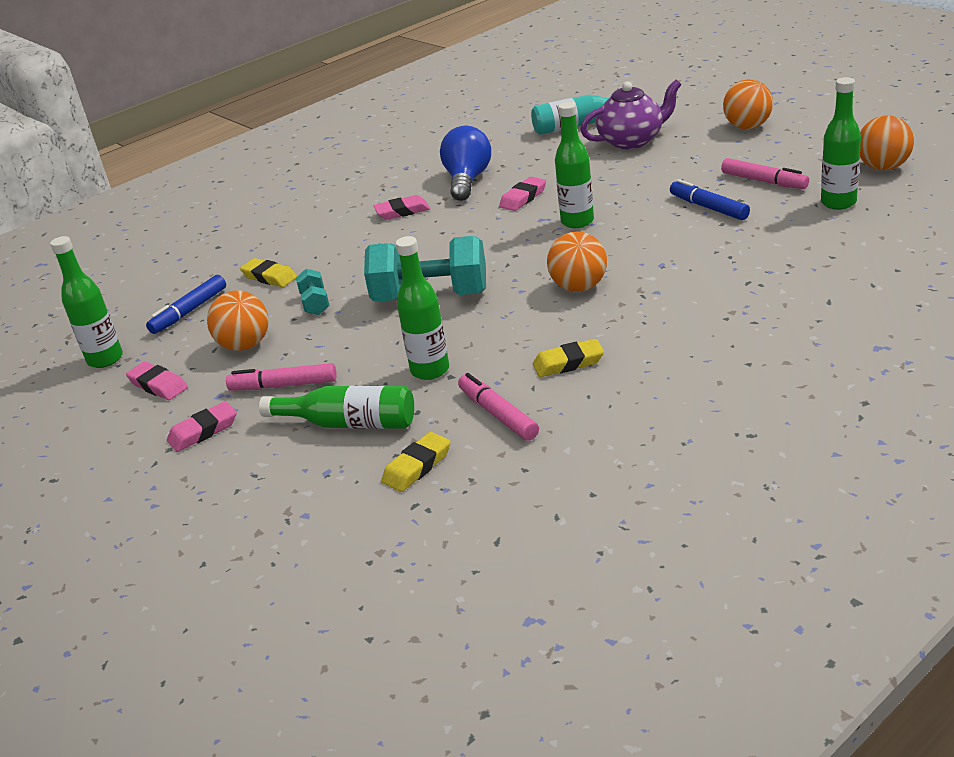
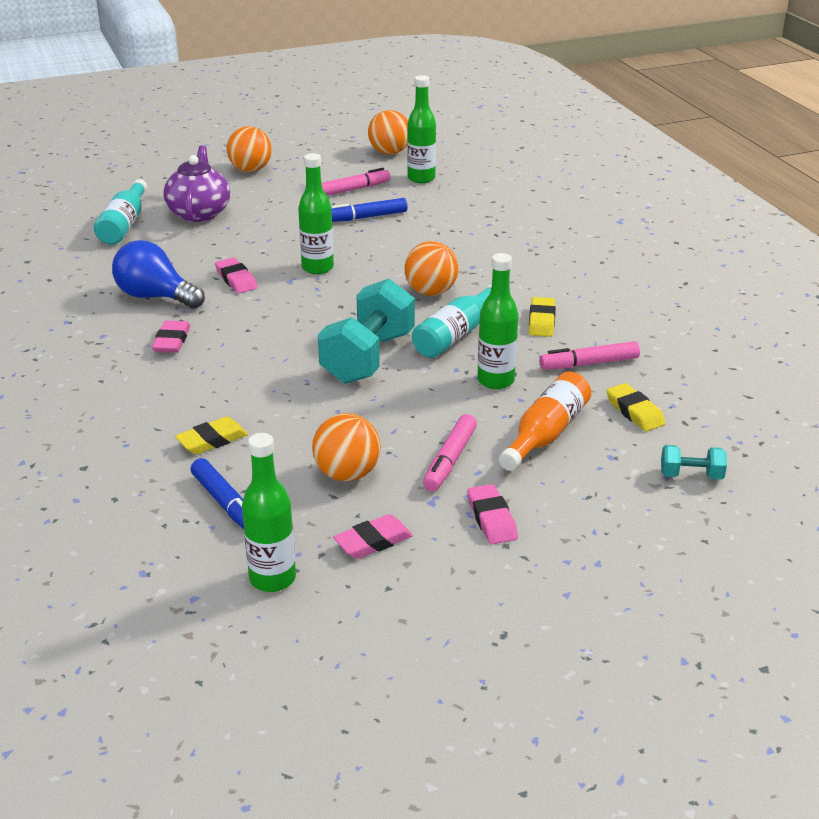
camera: 75 degrees left, 0 degrees up
(315, 303) = (307, 420): turquoise dumbbell -> turquoise dumbbell (691, 475)
(349, 423) = (546, 434): green bottle -> orange bottle
(503, 325) = (456, 335): none -> turquoise bottle

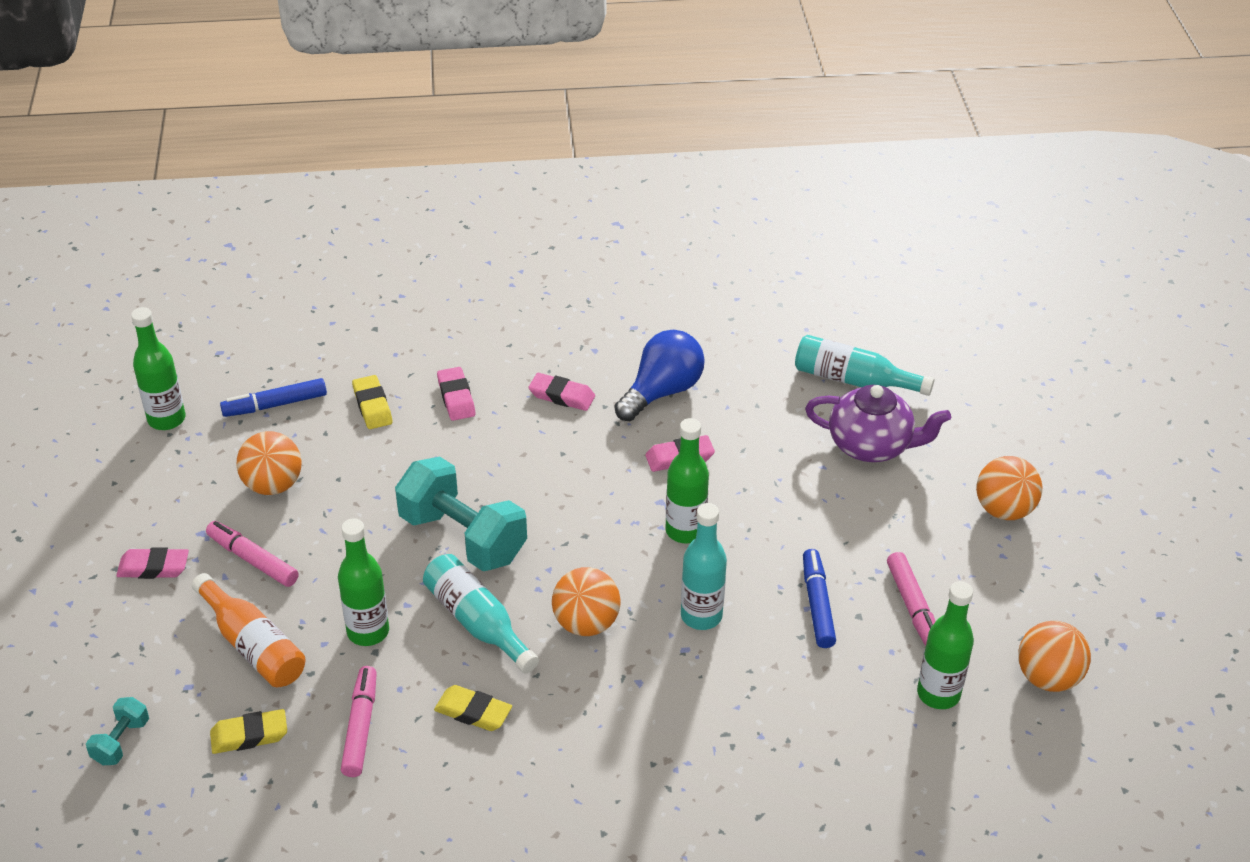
camera: 105 degrees right, 10 degrees up
(373, 541) = (173, 484): pink eraser -> pink eraser (456, 397)
(399, 252) = (701, 616): none -> turquoise bottle

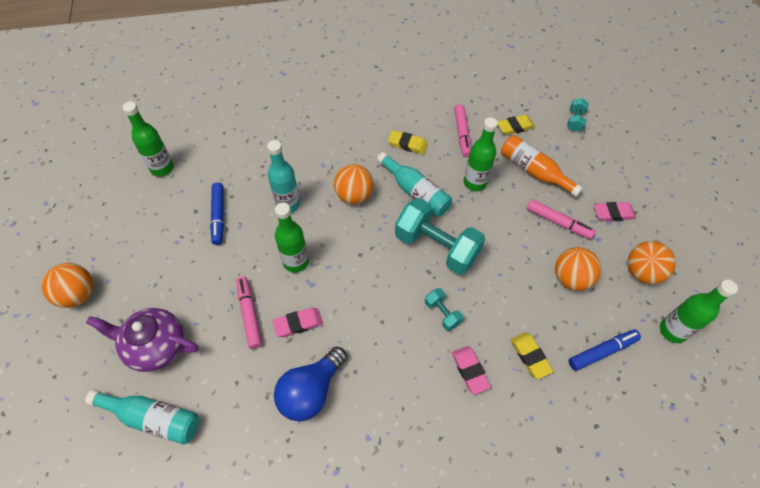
camera: 175 degrees right, 15 degrees up
(476, 456) = (442, 313): none -> turquoise dumbbell
(562, 396) = (389, 380): pink eraser -> none
(913, 607) = (161, 218): pink marker -> pink marker (249, 314)
(1047, 677) = (98, 181): orange ball -> orange ball (642, 272)

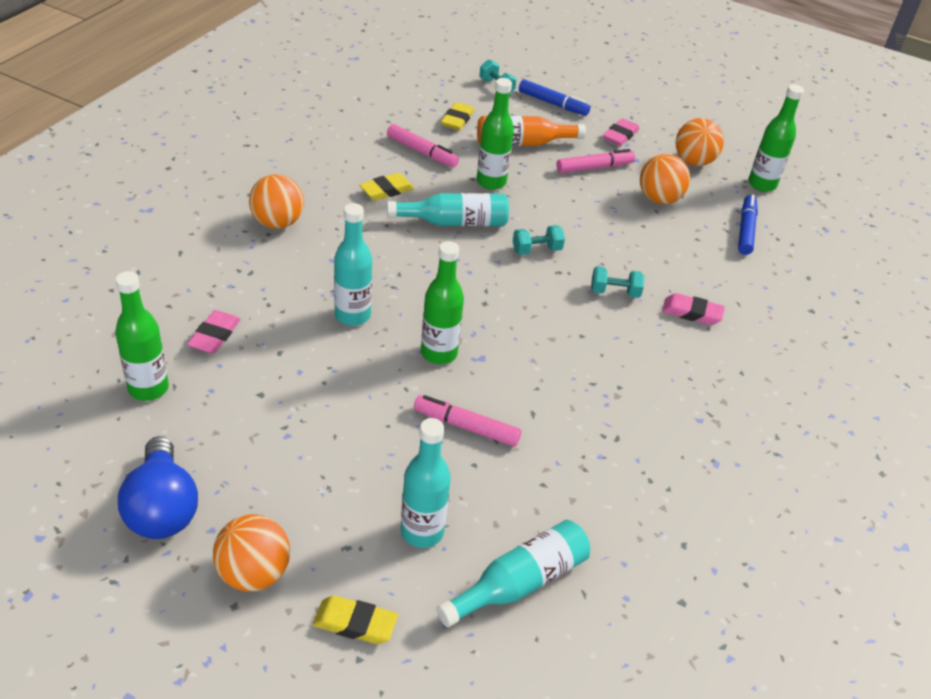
camera: 55 degrees left, 15 degrees down
(155, 346) = (422, 531): purple teapot -> turquoise bottle
(218, 216) = (296, 379): blue marker -> blue marker (553, 104)
(298, 324) = (520, 395): pink eraser -> pink eraser (214, 336)
(310, 391) = (610, 431): blue light bulb -> blue light bulb (162, 508)
(354, 196) = (404, 263): orange ball -> orange ball (277, 223)
(436, 247) = (536, 250): turquoise dumbbell -> turquoise dumbbell, size x0.46
(530, 356) = (712, 270): yellow eraser -> yellow eraser (355, 623)

